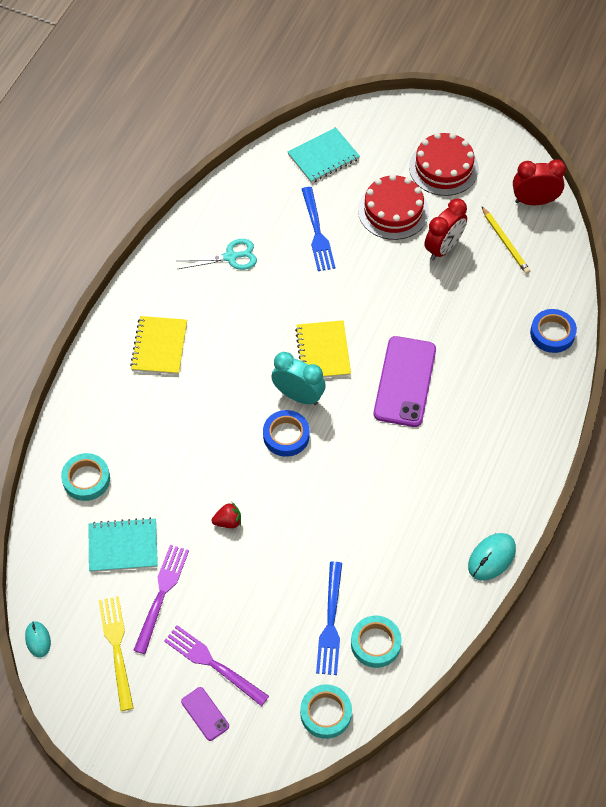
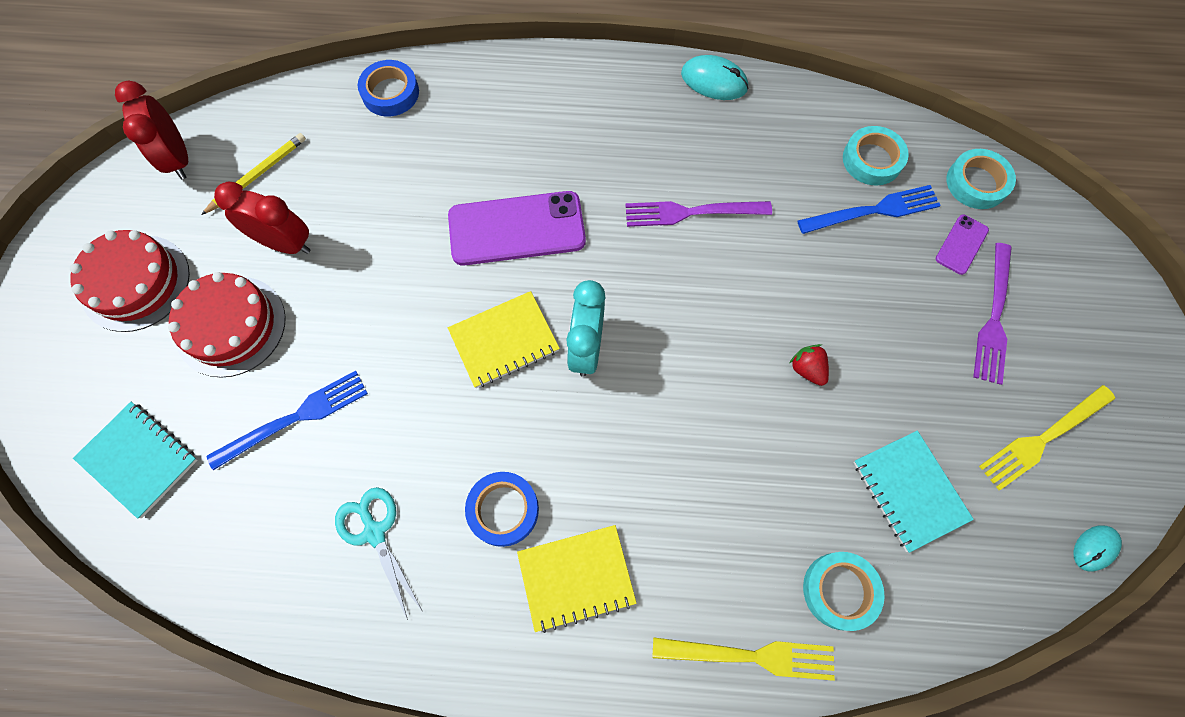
camera: 110 degrees left, 10 degrees up
(76, 419) = (752, 656): none -> yellow fork
(162, 594) = (944, 412): purple fork -> purple fork (690, 213)
(205, 714) = (1054, 303): purple phone -> purple phone (961, 244)
(286, 436) = (653, 342): blue tape -> blue tape (503, 510)

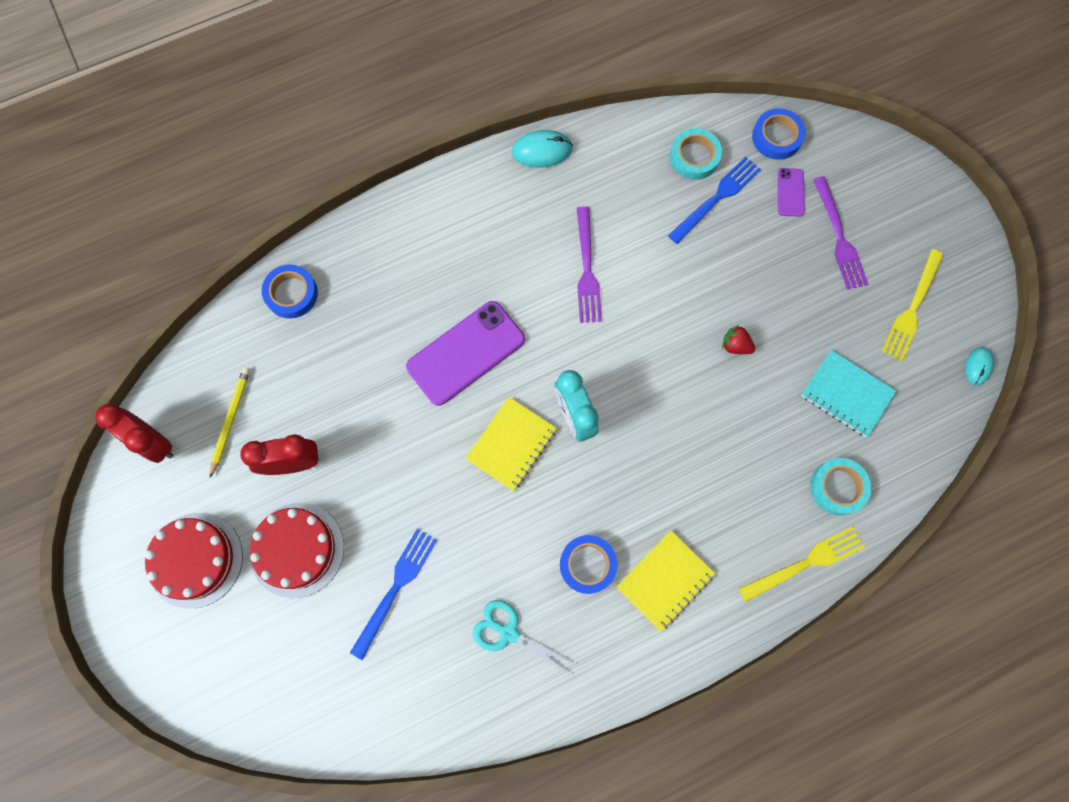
camera: 30 degrees left, 5 degrees up
(139, 459) = (300, 685): turquoise notebook -> none
(690, 213) = (587, 270): purple fork -> purple fork turned 60 degrees counterclockwise
(976, 183) = (776, 137): turquoise tape -> blue tape

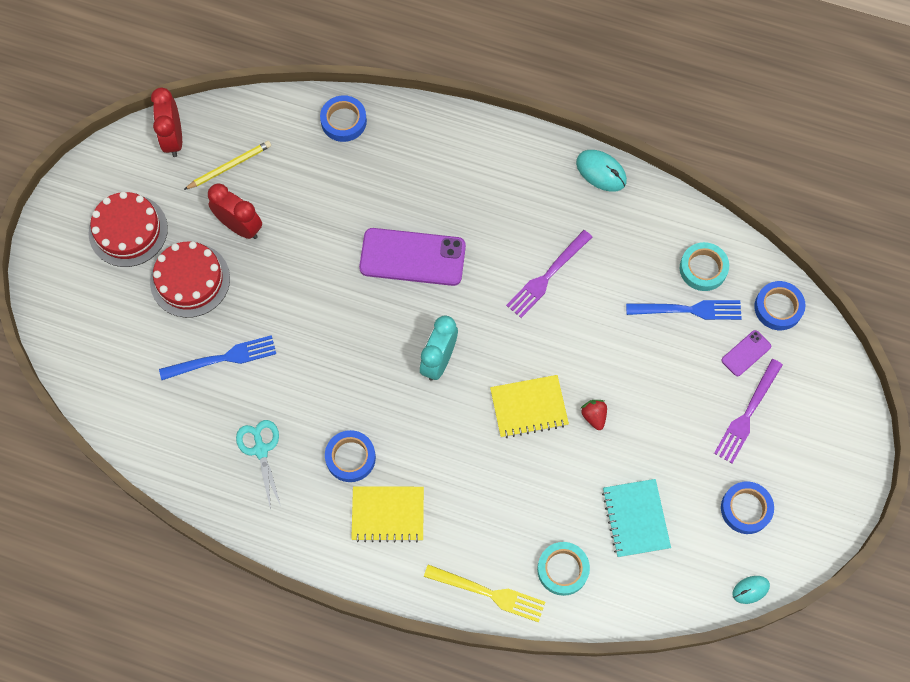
camera: 45 degrees right, 5 degrees down
(511, 444) = (381, 340): yellow notebook -> yellow notebook (529, 407)
(912, 309) = (746, 509): yellow fork -> blue tape

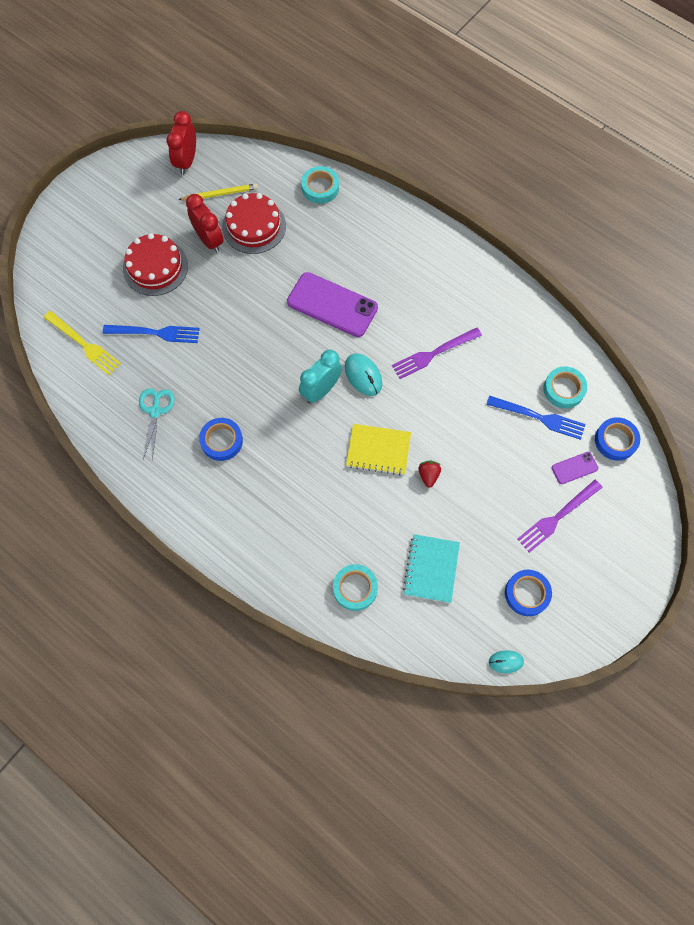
camera: 20 degrees right, 0 degrees up
(128, 230) = (125, 216): red cake -> red cake (254, 226)
(343, 121) = (320, 187): blue tape -> turquoise tape
(388, 514) = (232, 495): yellow notebook -> none
(489, 593) = (288, 586): yellow fork -> yellow fork (84, 344)
(601, 172) = (508, 288): turquoise mouse -> turquoise mouse (363, 375)

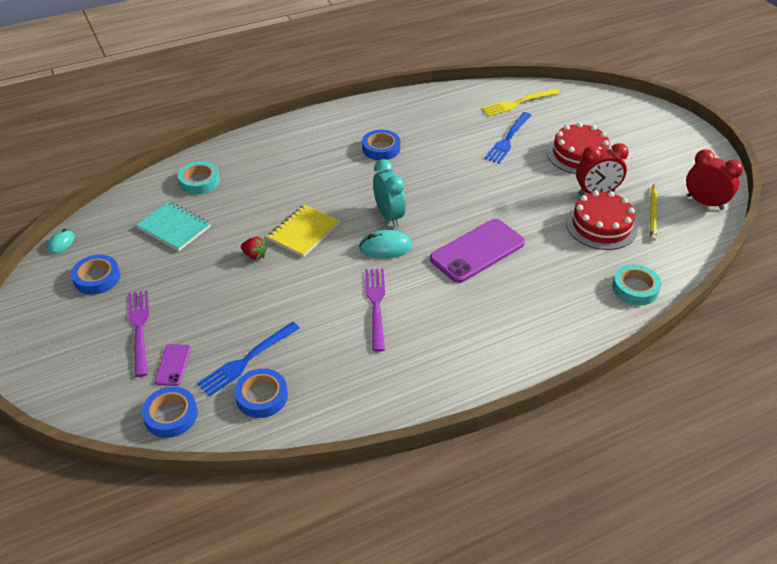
camera: 115 degrees right, 25 degrees down
(155, 411) = (432, 123): turquoise scissors -> none
(563, 389) = (262, 396): turquoise tape -> blue tape

